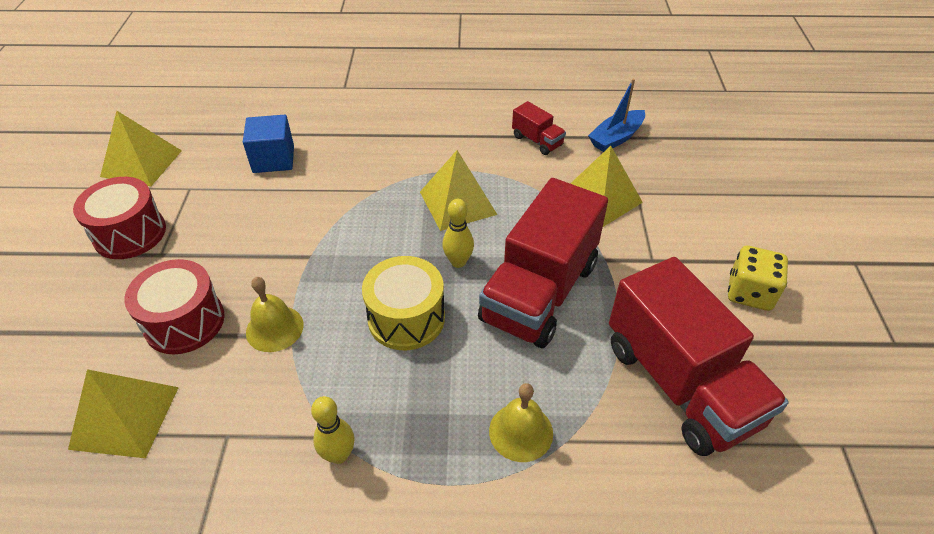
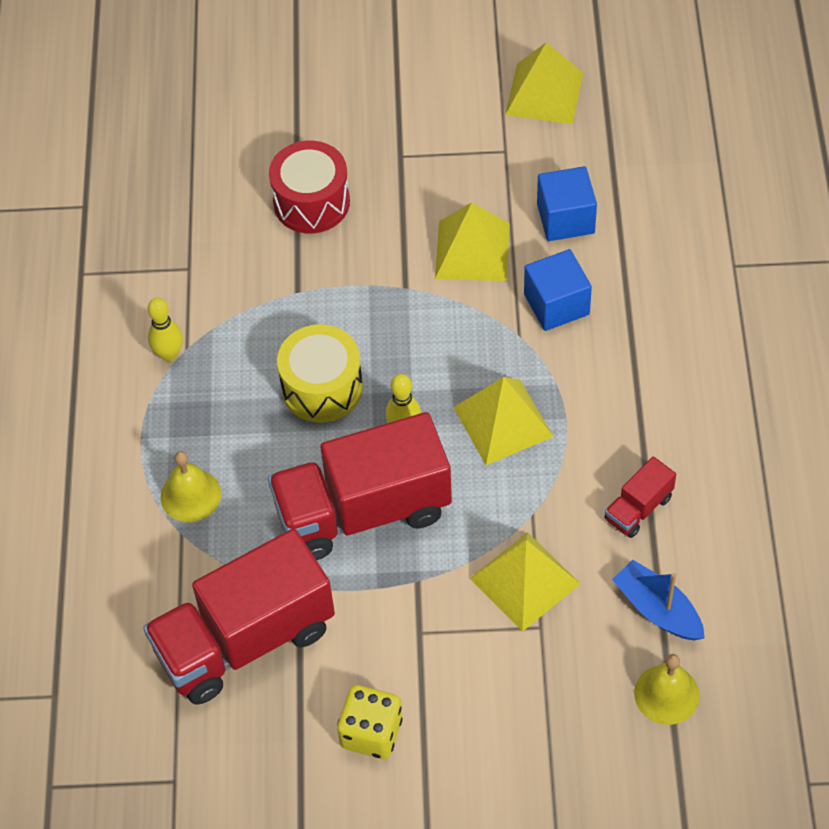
camera: 90 degrees right, 10 degrees up
(125, 417) = (206, 190): yellow pyramid -> yellow pyramid (472, 250)
(130, 233) = (428, 120): red drum -> none
(274, 328) = (306, 277): yellow bell -> yellow bell (666, 694)
(354, 168) = (556, 304): none -> blue cube
(539, 292) = (363, 511): red truck -> red truck turned 45 degrees counterclockwise

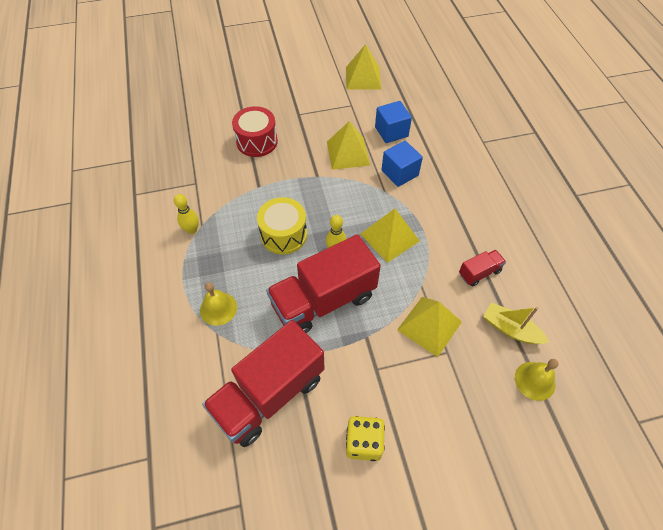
camera: 15 degrees left, 0 degrees up
(638, 508) = (479, 272): red truck -> red truck turned 150 degrees counterclockwise
(657, 609) = (510, 329): blue boat -> yellow boat

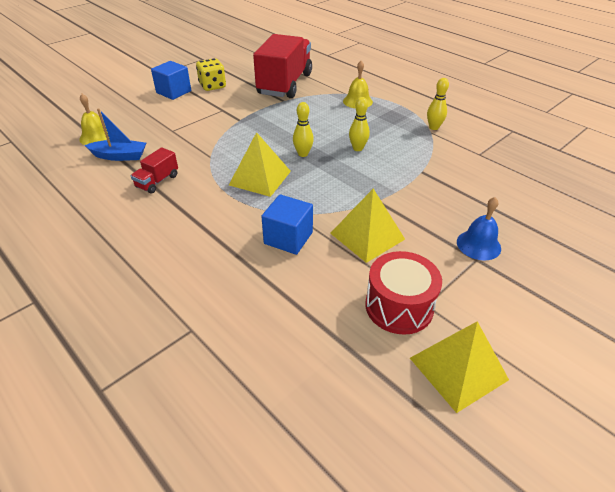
camera: 150 degrees right, 15 degrees down
(257, 141) = (478, 208): red drum -> red drum (399, 306)
(283, 234) = (357, 148): yellow drum -> yellow bowling pin
(287, 120) = (478, 245): none -> blue bell
(323, 300) = (286, 125): red truck -> none
(391, 131) = (336, 287): blue cube -> blue cube (174, 92)
(429, 325) = (192, 138): yellow pyramid -> none
(510, 329) = (120, 156): yellow boat -> blue boat

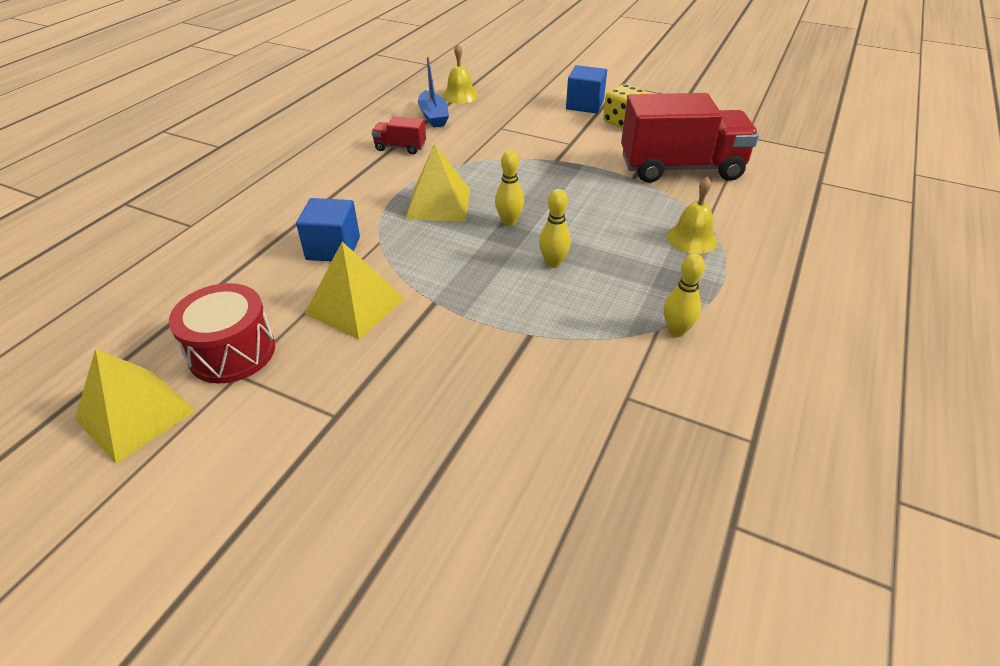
camera: 70 degrees right, 0 degrees up
(478, 245) = (368, 415): blue bell -> none

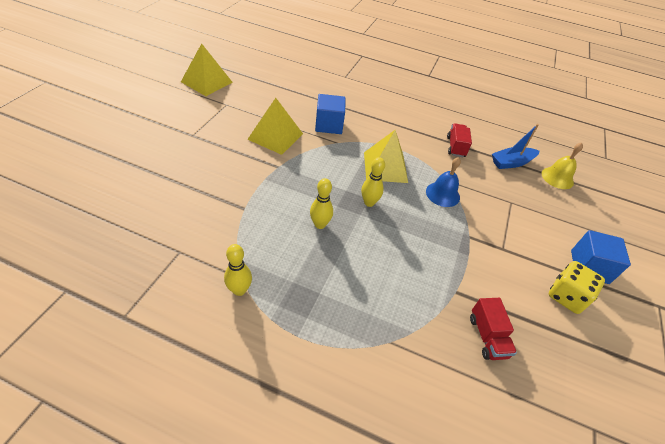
camera: 80 degrees right, 5 degrees up
(232, 352) = (242, 101): red drum -> none
(490, 167) = (442, 194): none -> blue bell
(681, 168) = (487, 337): red truck -> red truck, size x0.44
(691, 238) = (361, 323): yellow bell -> none

